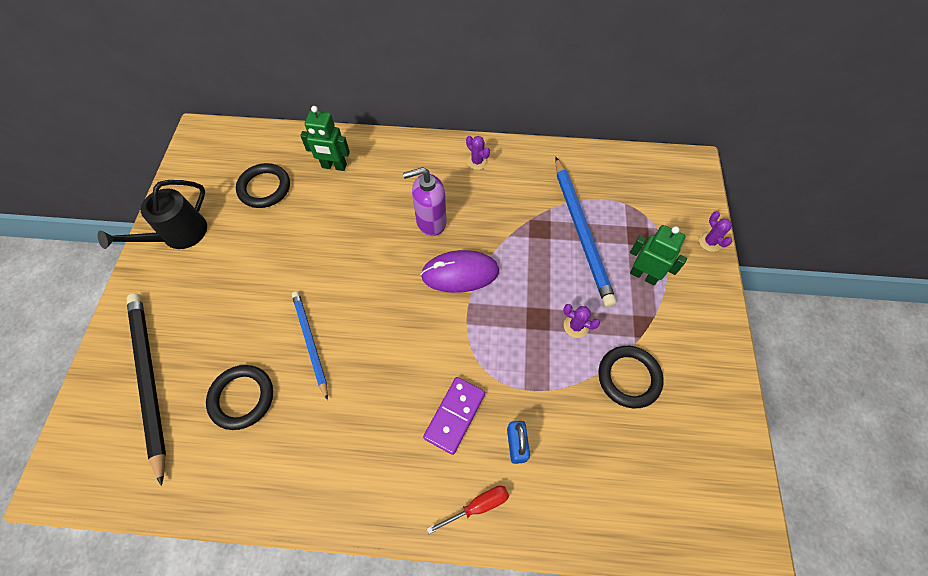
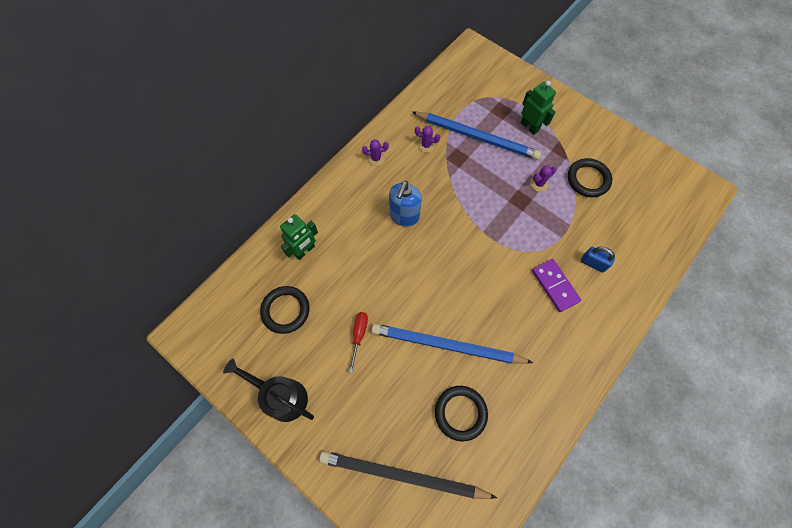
camera: 55 degrees left, 5 degrees up
(179, 234) = (281, 397): black watering can -> black watering can turned 135 degrees clockwise
(310, 342) = (447, 345): blue pencil -> blue pencil, size x1.63
(430, 222) = (404, 216): purple soap dispenser -> blue soap dispenser
(460, 273) = (458, 223): purple mouse -> none
(478, 505) = (617, 306): red screwdriver -> red screwdriver (359, 335)
(643, 275) = (529, 127): green robot -> green robot turned 75 degrees clockwise
(710, 242) = (531, 79): purple cactus -> purple cactus (426, 145)

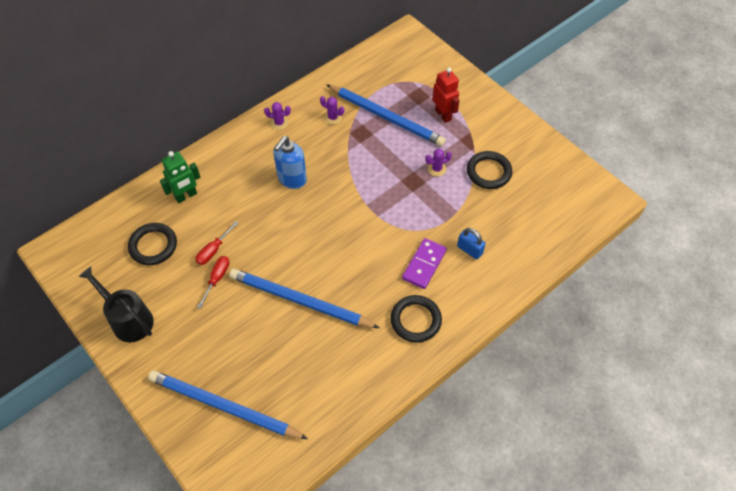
camera: 10 degrees right, 10 degrees down
(347, 305) = (213, 251): none -> red screwdriver
(402, 475) = (224, 407): black pencil -> blue pencil
(460, 413) = (296, 362): black ring -> black ring (415, 320)
(529, 127) = (443, 115): green robot -> red robot
(554, 286) = (424, 264): purple domino -> purple domino turned 45 degrees clockwise

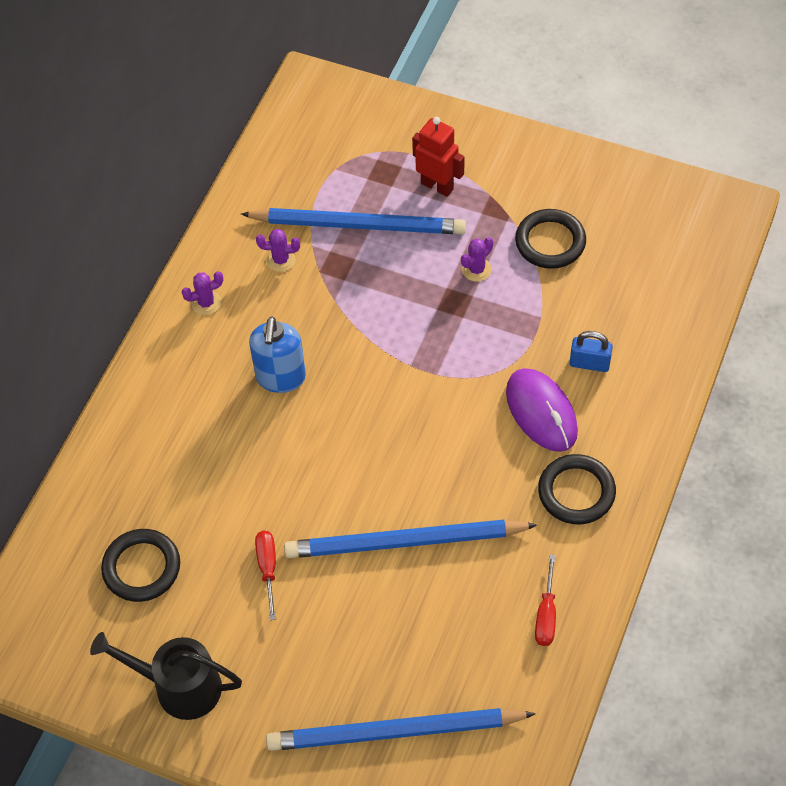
camera: 25 degrees left, 0 degrees up
(186, 196) = (140, 474): green robot -> none
(213, 251) = (235, 532): red screwdriver -> red screwdriver (546, 615)
(424, 264) = (541, 412): purple domino -> purple mouse

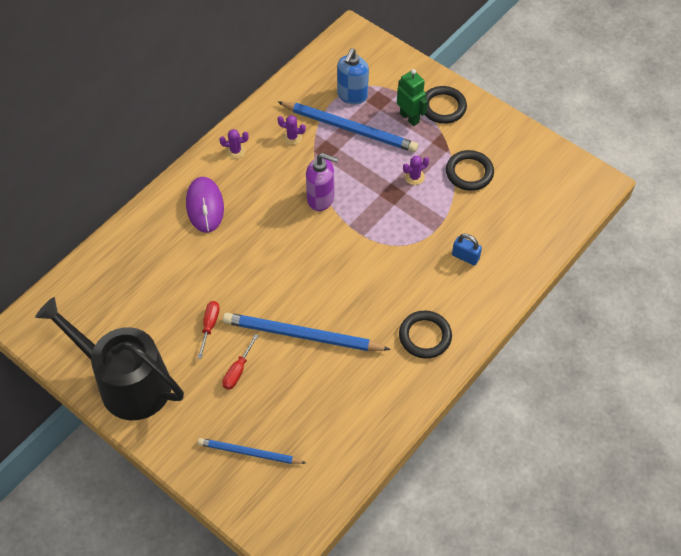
camera: 15 degrees right, 0 degrees up
(142, 568) = (132, 302): black ring -> black ring (443, 107)
(180, 687) = (127, 383): black watering can -> black watering can, size x1.64
(280, 378) = (264, 210): blue soap dispenser -> blue soap dispenser (352, 95)
(356, 338) = (321, 199): none -> purple soap dispenser
(395, 732) = (249, 453): blue pencil -> blue pencil, size x0.61
(437, 186) = (409, 117): red robot -> green robot
(541, 412) = (422, 279): purple mouse -> purple mouse (205, 206)
(546, 615) = (375, 409): red screwdriver -> red screwdriver (237, 371)

